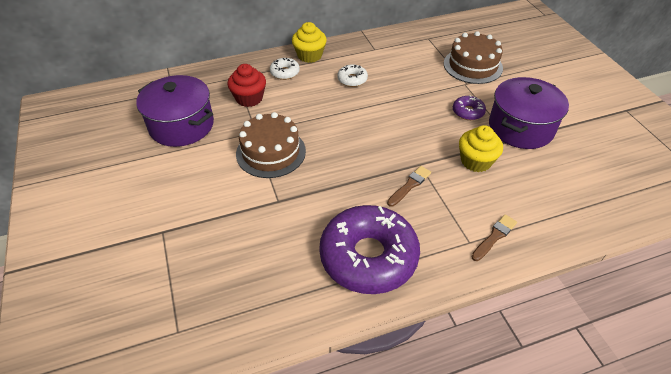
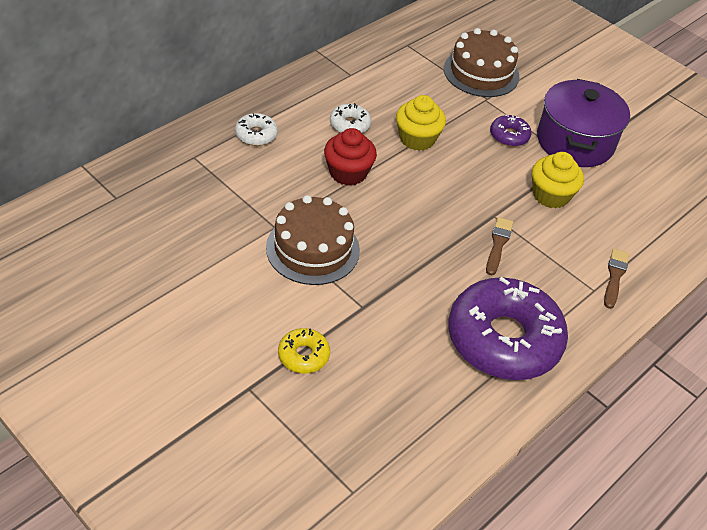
camera: 30 degrees left, 0 degrees up
(181, 125) = (169, 244): purple pot -> none
(213, 221) = (303, 355): none -> yellow donut
(249, 98) = (234, 183): red cupcake -> red cupcake (348, 173)
(309, 55) = (272, 102): yellow cupcake -> yellow cupcake (417, 139)

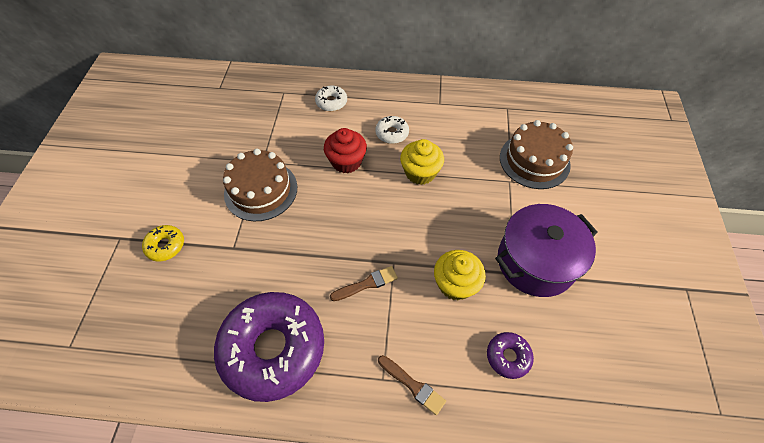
camera: 55 degrees right, 10 degrees up
(509, 136) = (488, 218): purple donut -> purple donut (508, 356)
(615, 276) = (413, 385): brown brush -> brown brush turned 60 degrees clockwise

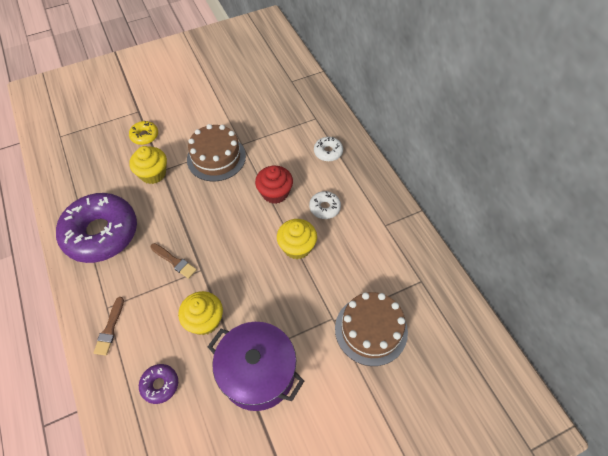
camera: 60 degrees right, 0 degrees up
(230, 259) = (153, 174): none -> yellow cupcake

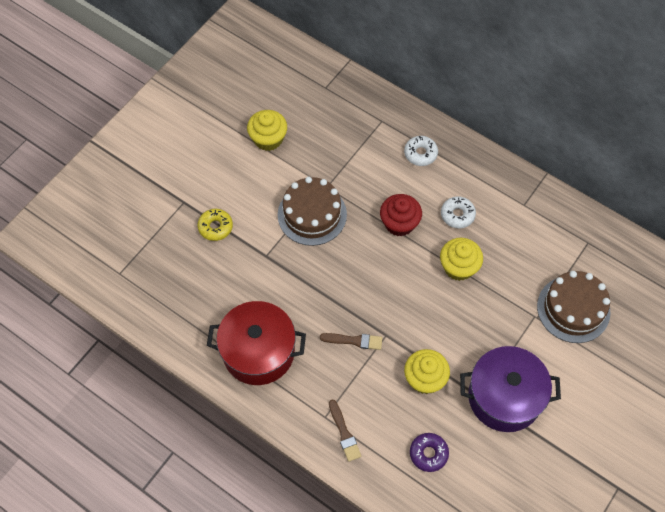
camera: 30 degrees left, 5 degrees up
(101, 233) = (258, 352): purple donut -> red pot
(153, 174) = (260, 264): yellow cupcake -> yellow cupcake (268, 139)

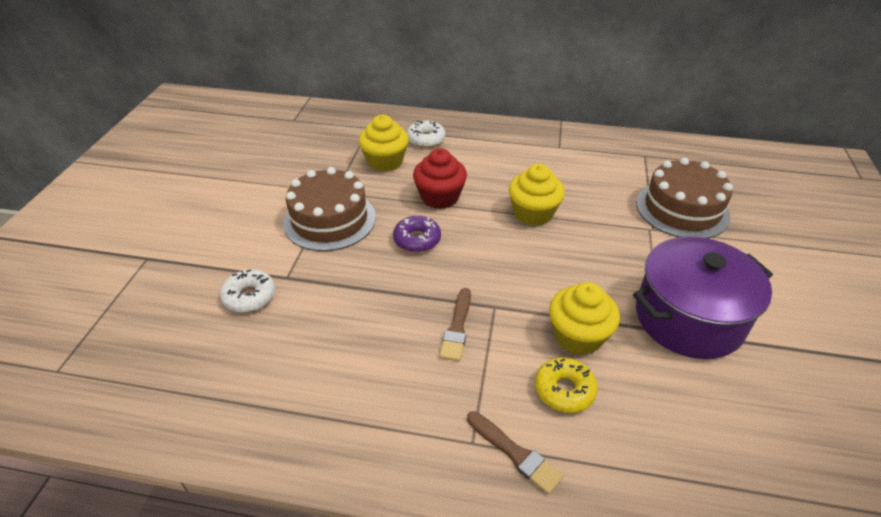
camera: 25 degrees left, 20 degrees down
(215, 227) = (202, 269): yellow donut -> yellow donut (564, 390)
(258, 352) = (324, 393): red pot -> none
(268, 139) = (243, 172): yellow cupcake -> yellow cupcake (385, 161)
(354, 341) = (457, 328): brown brush -> brown brush turned 120 degrees clockwise
(428, 453) = (653, 428): purple donut -> purple donut (417, 239)
(457, 215) = (498, 173): white donut -> white donut (249, 296)

